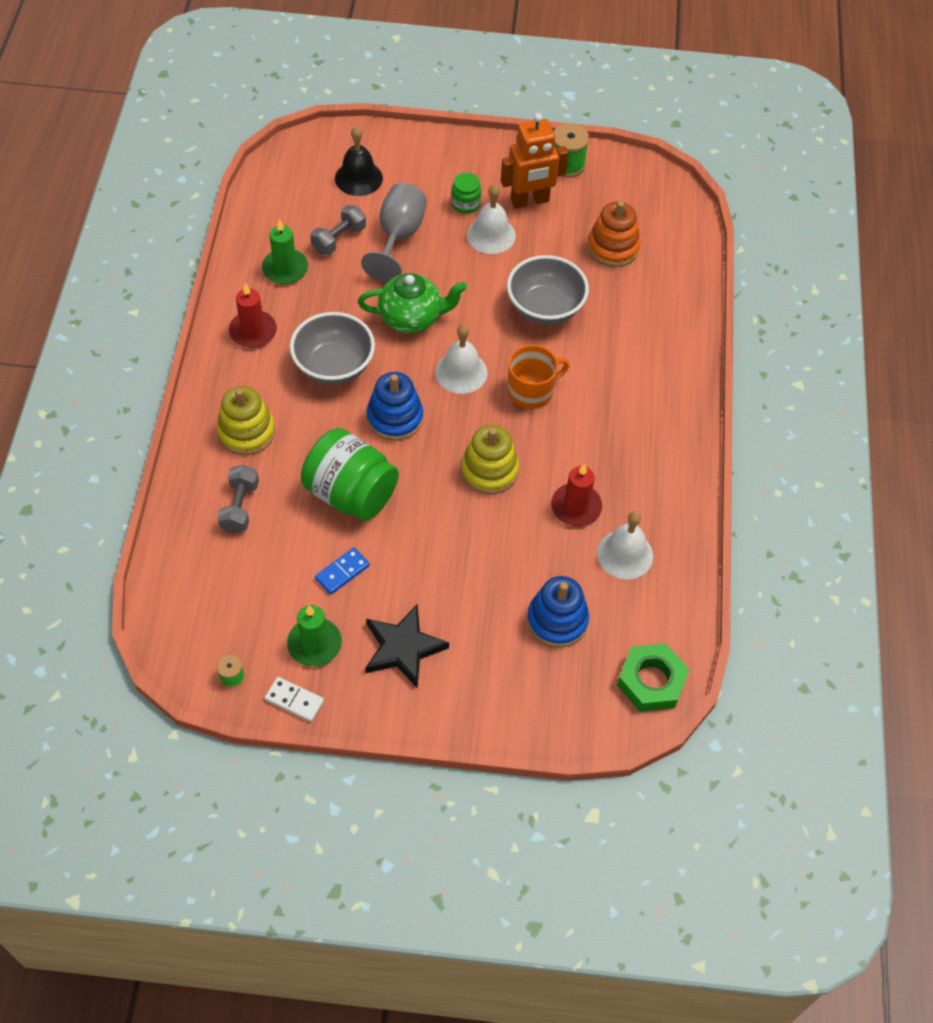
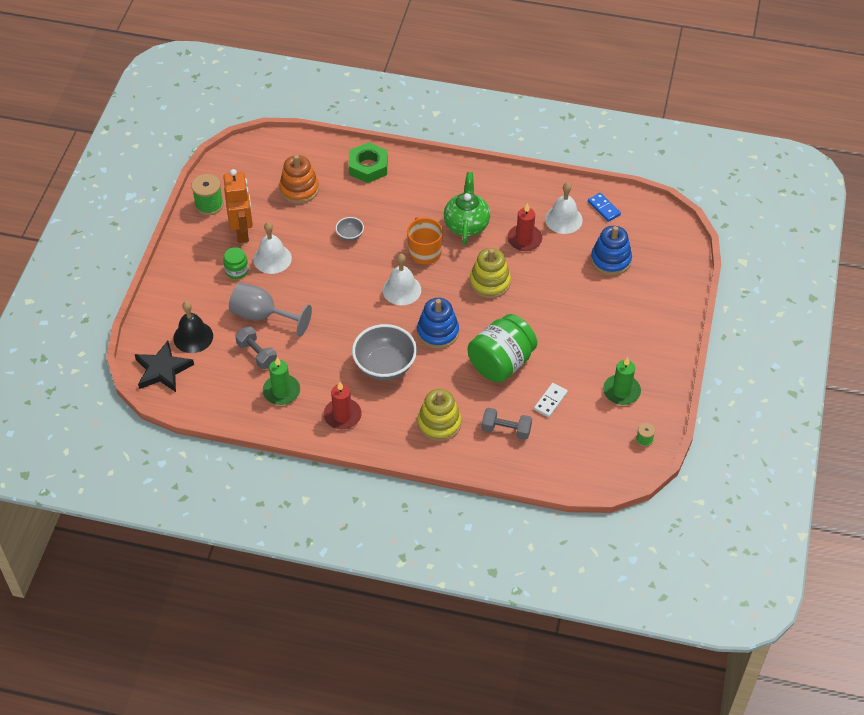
camera: 80 degrees left, 5 degrees down
(294, 700) = (663, 405): white domino -> white domino (550, 401)
(342, 572) = (566, 372): blue domino -> blue domino (604, 208)
(403, 648) = (627, 343): black star -> black star (163, 370)
(411, 318) = (346, 314): green teapot -> green teapot (466, 225)
(545, 308) = (350, 235): grey bowl -> grey bowl, size x0.47
(651, 681) = (656, 219): green nut -> green nut (368, 167)

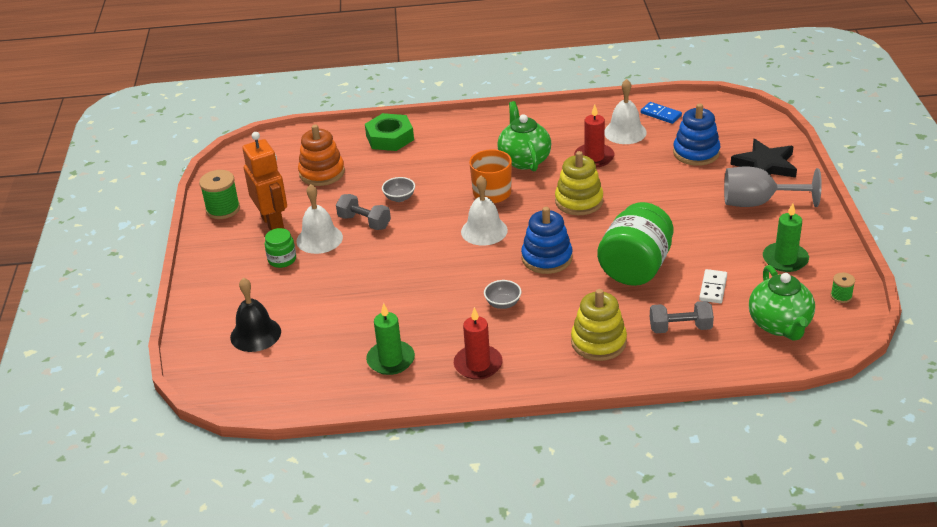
camera: 15 degrees left, 15 degrees down
(163, 370) = (230, 376): black star -> black star (765, 165)
(257, 354) = (343, 331): grey dumbbell -> grey dumbbell (364, 222)
(262, 316) = (332, 293): grey goblet -> grey goblet (757, 203)
(385, 365) = (503, 303): grey bowl -> grey bowl, size x0.47
(582, 451) = (780, 325): none -> green teapot

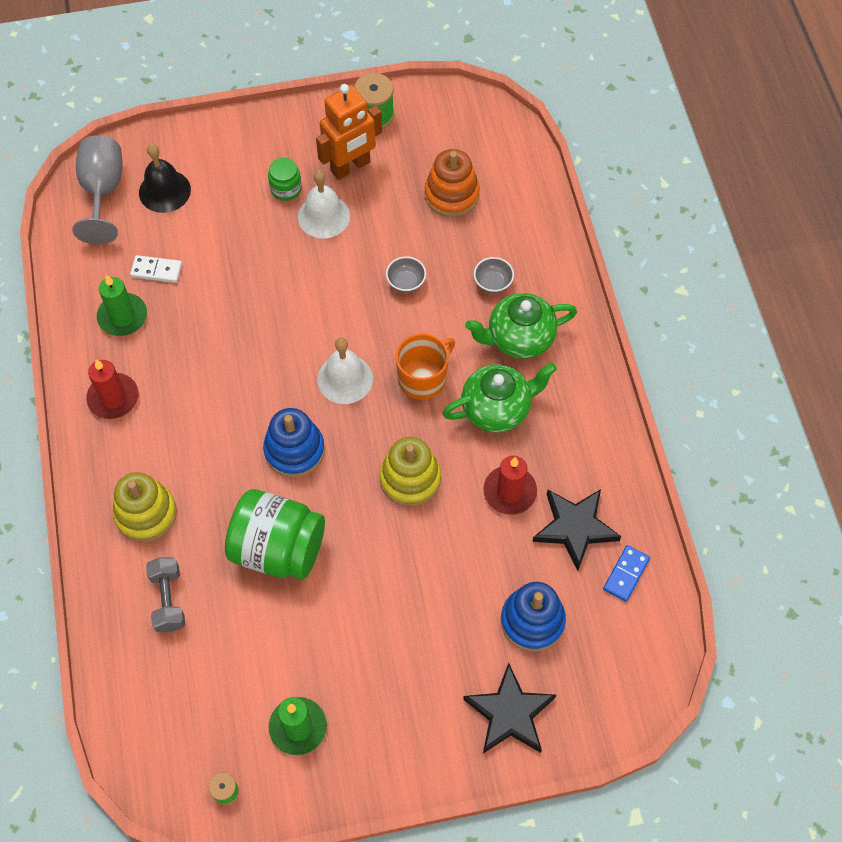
camera: 80 degrees right, 25 degrees up
(364, 222) = (356, 254): grey dumbbell -> none
(390, 138) = (533, 252): green nut -> none
(503, 303) = (212, 412): grey bowl -> grey bowl (493, 283)
(625, 132) = (575, 528): white bell -> black star
(713, 288) = (240, 638): white domino -> white domino (156, 270)
(757, 203) = (419, 698): grey goblet -> grey goblet (103, 191)
(780, 325) = (172, 713): green teapot -> green teapot (519, 338)

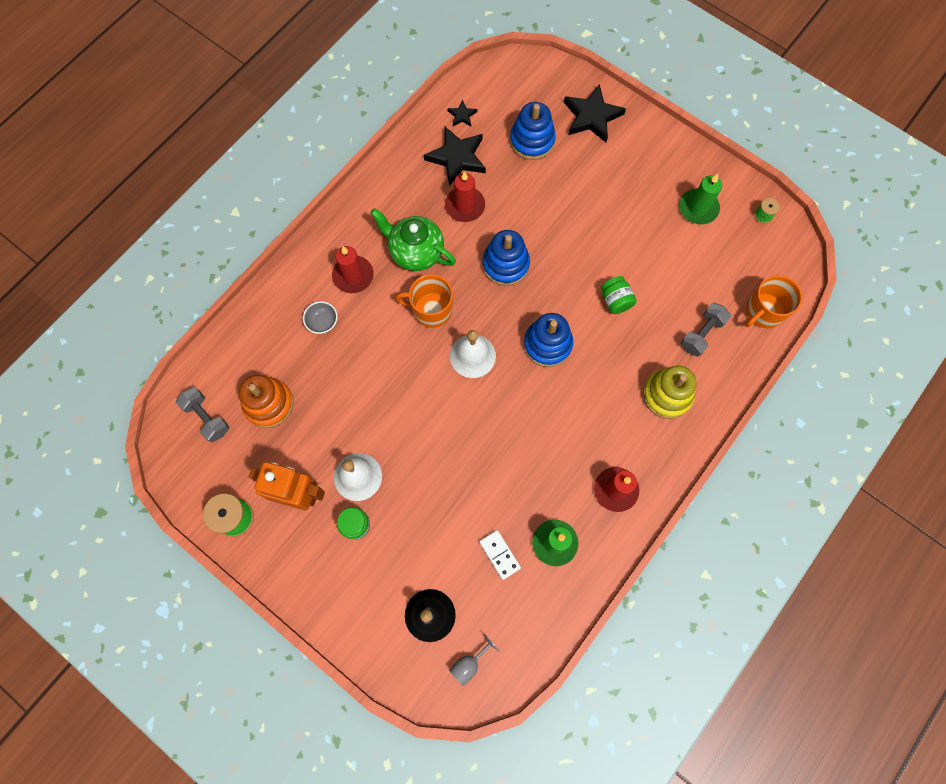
camera: 130 degrees left, 10 degrees up
(103, 191) = (469, 664): grey goblet -> grey goblet, size x0.49
(130, 684) = (763, 311): none -> orange mug
(278, 549) = (615, 301): green jar -> green jar, size x0.48
(406, 282) = (367, 377): grey bowl -> none
(410, 479) = (505, 264): yellow stacking toy -> blue stacking toy
(481, 146) = (207, 417): none -> grey dumbbell
(519, 338) = (353, 276): green teapot -> red candle
(626, 574) = (462, 115): blue domino -> black star

